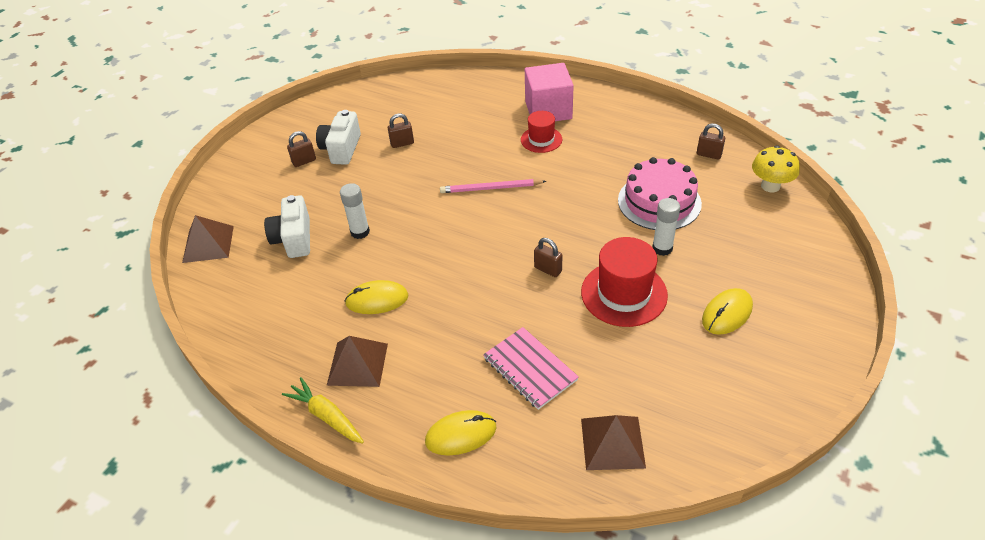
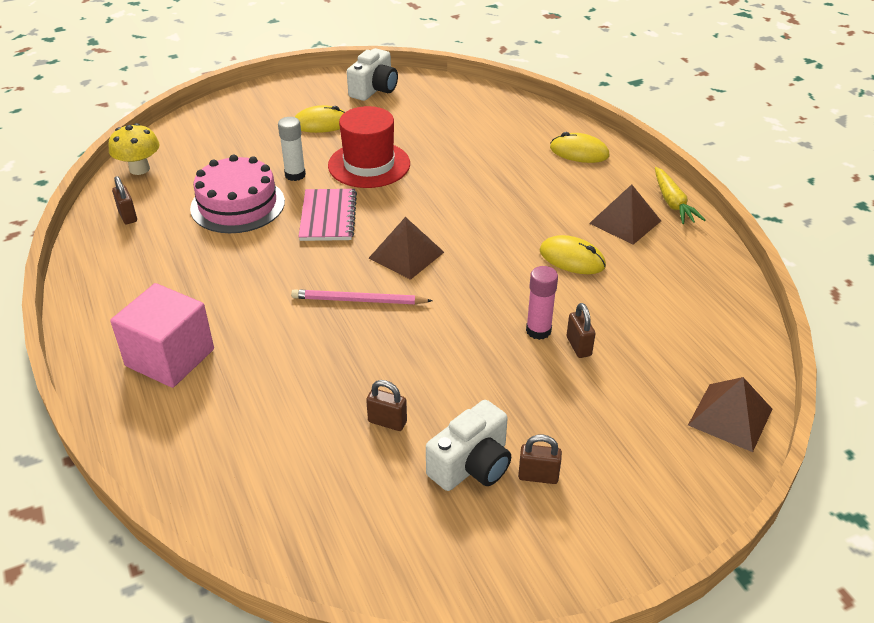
camera: 145 degrees left, 5 degrees down
(294, 239) = (618, 364): white camera -> white camera (374, 89)
(360, 232) = (538, 331): white glue stick -> pink glue stick
(490, 188) = (358, 300): pink pencil -> pink pencil turned 150 degrees clockwise
(530, 369) = (494, 159): pink notebook -> pink notebook (328, 217)
(541, 139) = (235, 324): red hat -> none
(548, 269) = (401, 206): brown padlock -> brown padlock (578, 346)
(612, 442) = (486, 109): brown pyramid -> brown pyramid (406, 255)

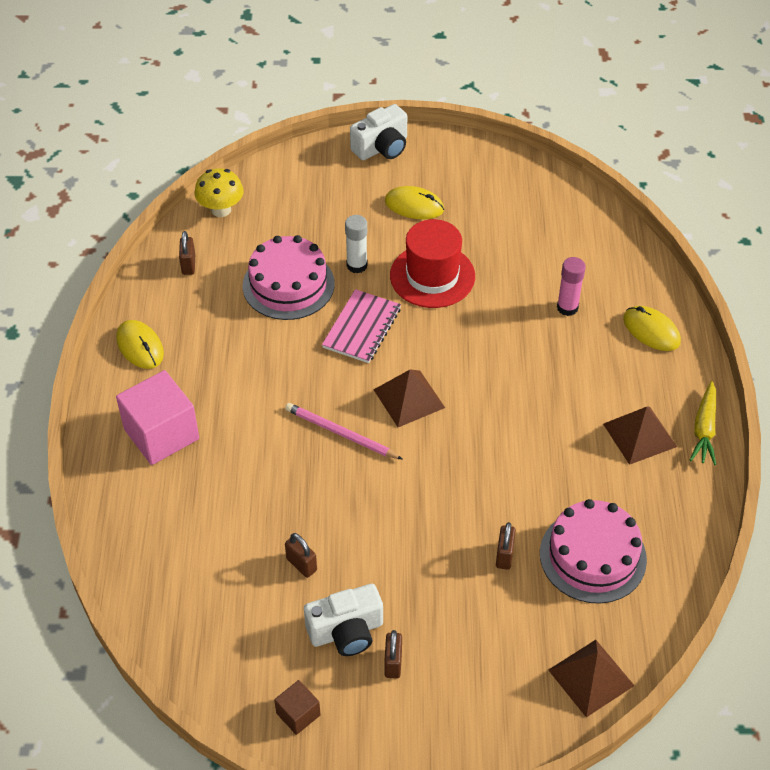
camera: 25 degrees right, 10 degrees up
(374, 89) = (490, 174): white camera -> white camera (382, 147)
(471, 565) = (298, 714): none -> brown cube
(538, 331) = (479, 525): pink glue stick -> pink glue stick (567, 307)
(538, 476) = (393, 663): brown padlock -> brown padlock turned 60 degrees clockwise
(572, 258) = (559, 459): yellow mouse -> yellow mouse (140, 346)
(656, 320) = (593, 556): none -> pink cake

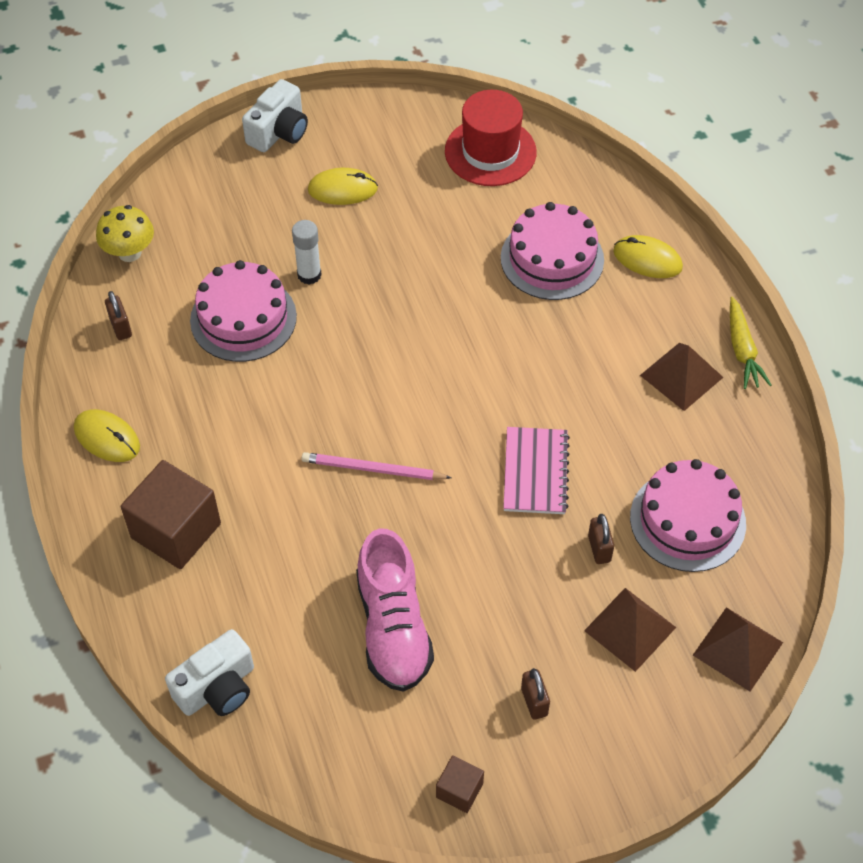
camera: 20 degrees left, 5 degrees up
(161, 434) = (176, 531): pink cube -> brown cube
(301, 564) = (393, 627): brown padlock -> pink shoe
(346, 631) = (471, 684): white camera -> white camera (217, 688)
(362, 328) = (345, 344): pink notebook -> pink notebook (535, 472)
(409, 398) = (428, 408): brown pyramid -> brown pyramid (630, 629)
(432, 276) = (396, 264): red hat -> red hat (490, 152)
(567, 307) = (552, 259): pink glue stick -> pink cake

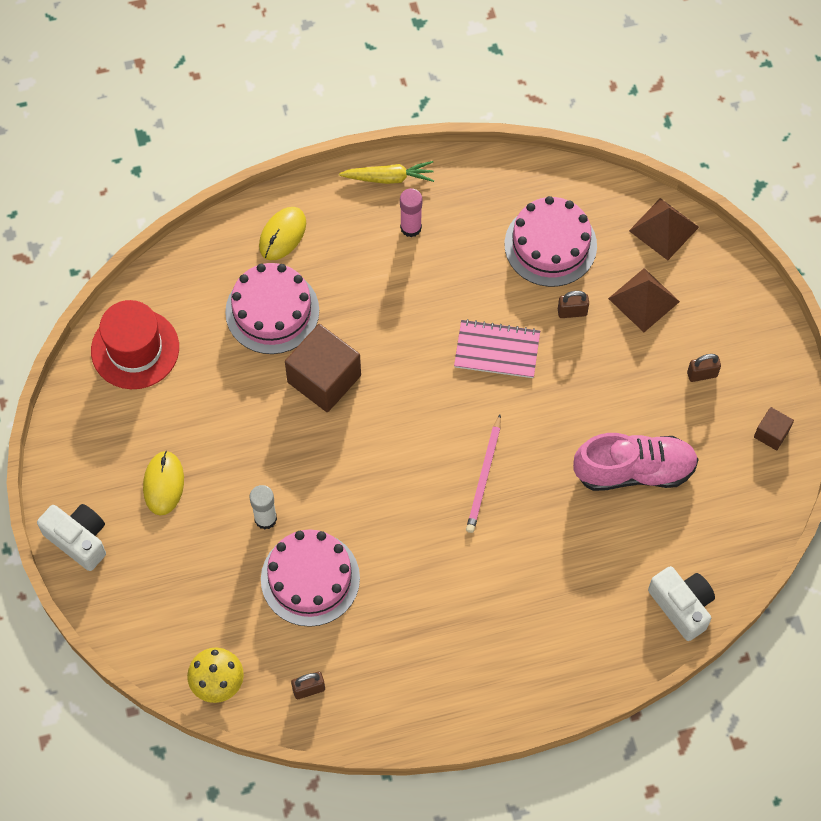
camera: 85 degrees left, 10 degrees up
(107, 438) = (433, 699): yellow mouse -> none
(176, 531) = (534, 638): brown cube -> brown cube (324, 379)
(681, 376) = (411, 227): brown pyramid -> pink glue stick

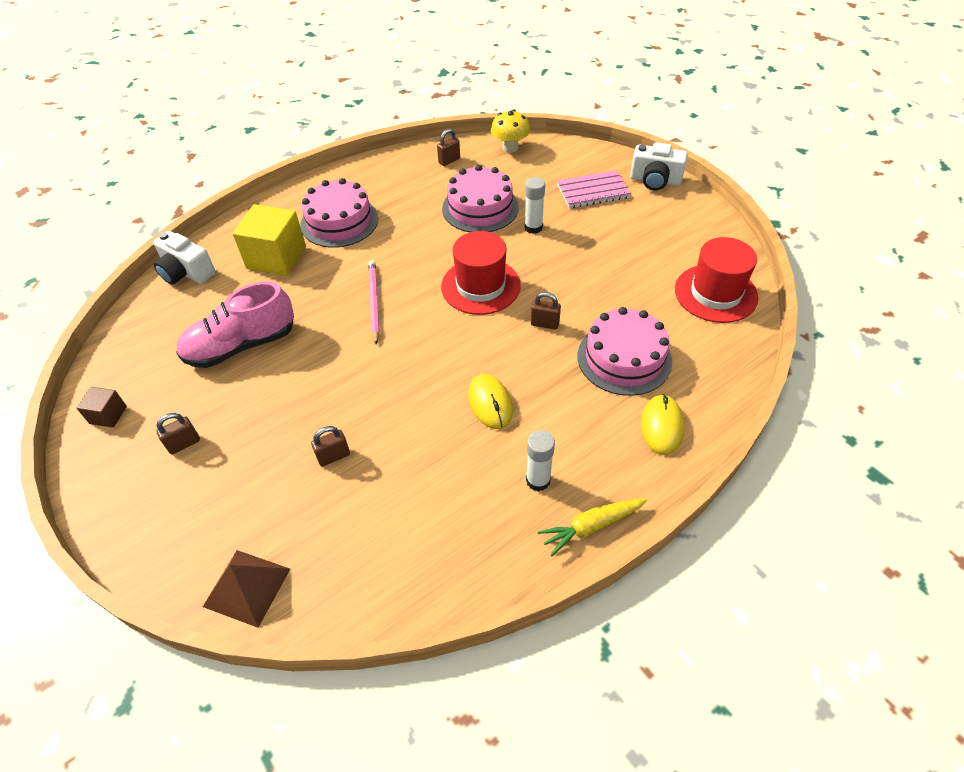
camera: 160 degrees right, 15 degrees down
(163, 484) = (622, 223): yellow mouse -> yellow mouse (490, 403)
(324, 379) = (544, 324): brown cube -> brown padlock
(364, 454) = (480, 286): none -> red hat
(411, 227) = (538, 480): pink glue stick -> white glue stick
(497, 350) = (399, 396): pink notebook -> pink notebook (593, 191)
(550, 245) = (378, 518): pink cake -> pink cake (339, 221)
(574, 589) = (276, 257): none -> yellow cube
(644, 300) = (258, 495): brown pyramid -> none

